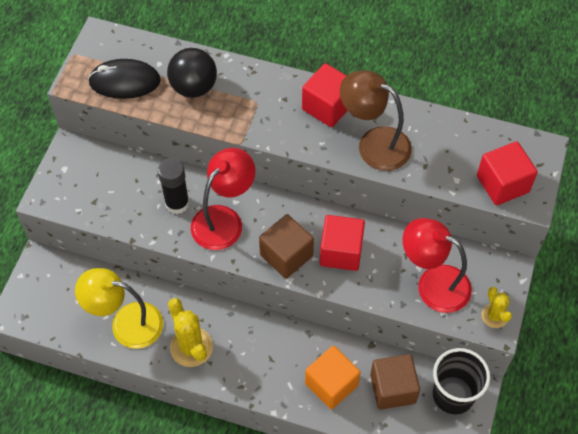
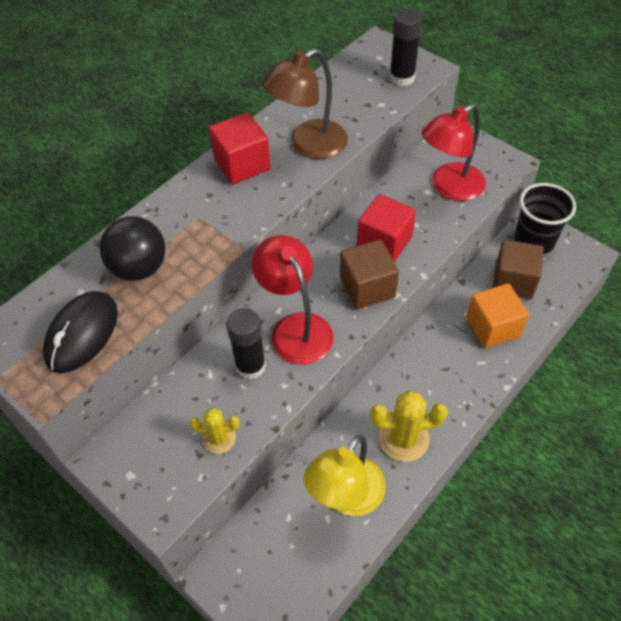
camera: 65 degrees left, 5 degrees down
(494, 316) = (499, 159): yellow cactus -> yellow cactus (219, 438)
(502, 184) = (402, 77): red cube -> black glue stick

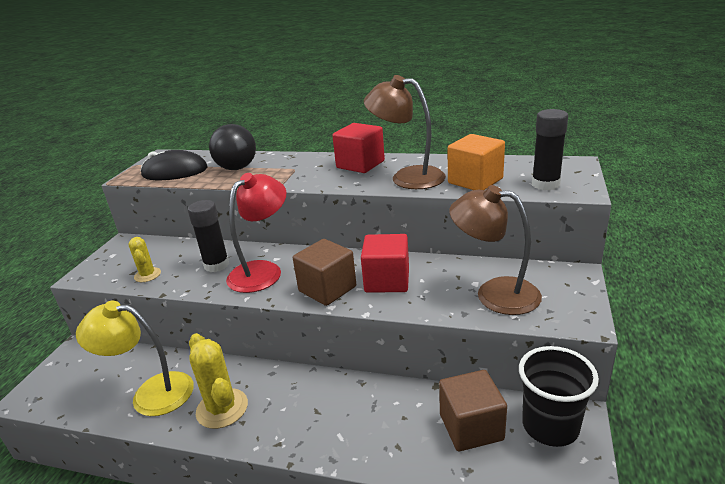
camera: 65 degrees right, 25 degrees down
(449, 188) = (494, 293): red lamp -> brown lamp
(492, 327) = (392, 430): orange cube -> orange cube (475, 181)

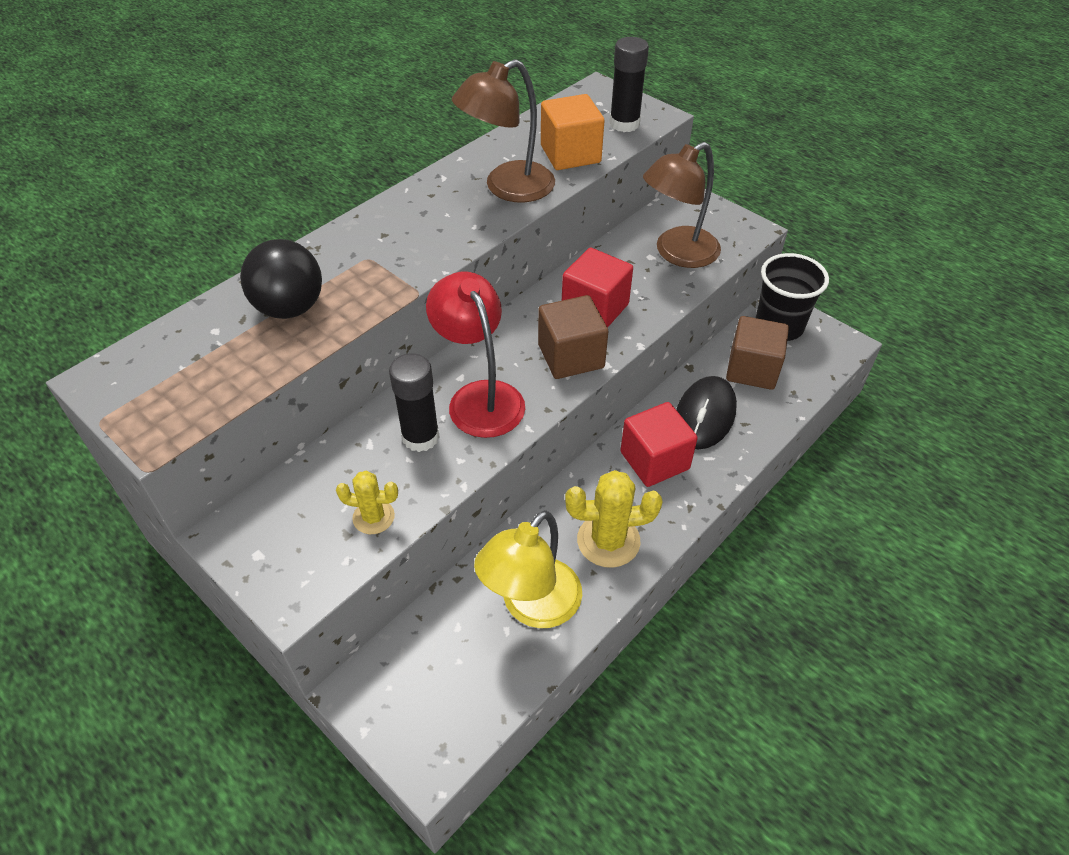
camera: 65 degrees left, 20 degrees up
(175, 172) = (210, 376): black mouse -> black mouse (704, 416)
(360, 164) = (426, 205): red cube -> red cube (654, 460)

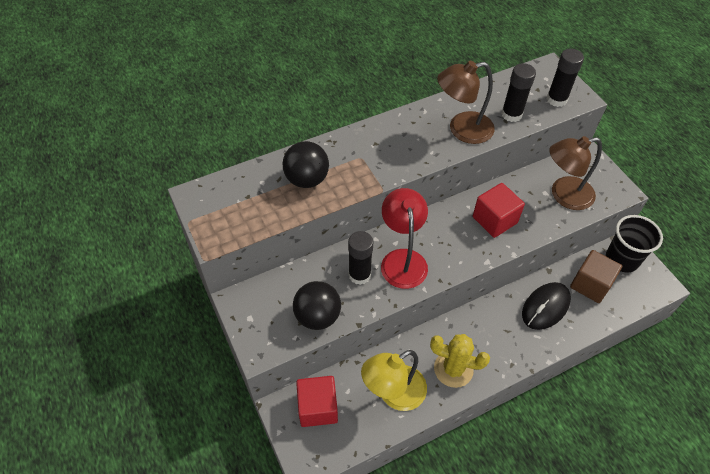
camera: 20 degrees right, 5 degrees up
(373, 517) = (317, 316): yellow cactus -> black ball
(570, 154) = (511, 114): orange cube -> black glue stick
(571, 356) = (467, 249): brown cube -> none
(654, 460) = (501, 327): red cube -> red cube (318, 408)

